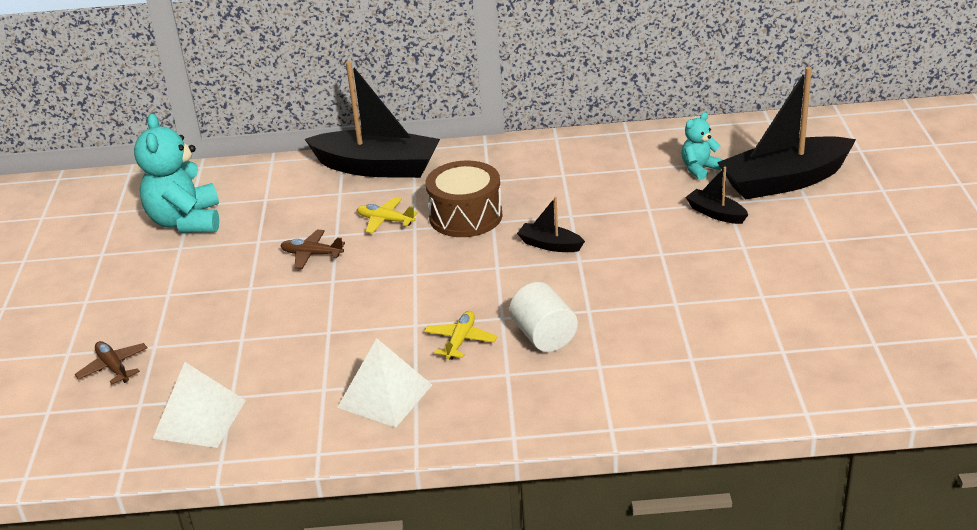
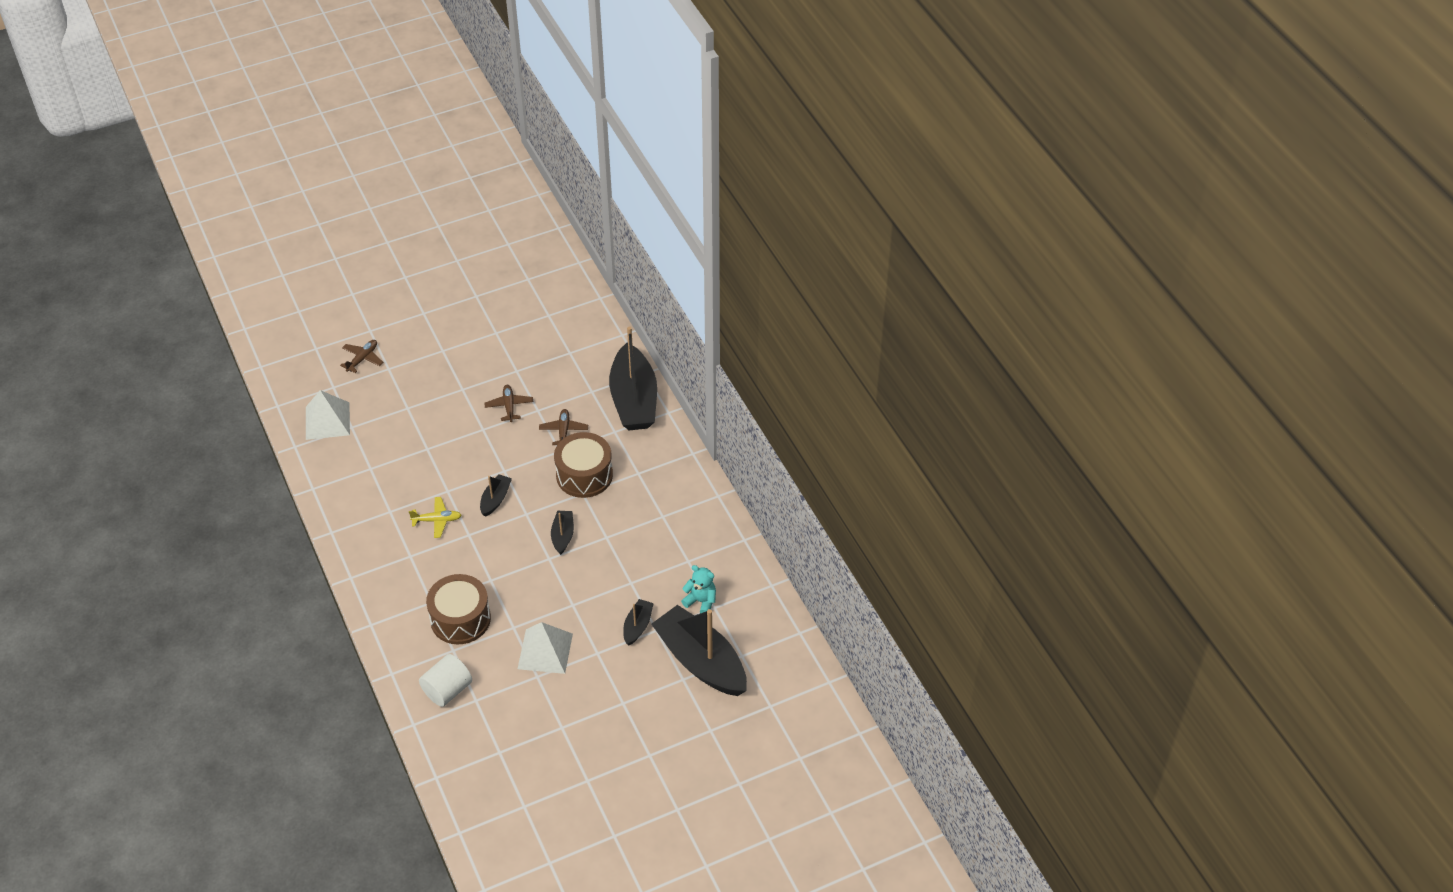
camera: 65 degrees right, 15 degrees up
(186, 222) = (527, 322): turquoise teddy bear -> none
(385, 221) = (563, 431): yellow plane -> brown plane
(385, 396) = (372, 501): white pyramid -> white pyramid (545, 651)
(458, 287) = (495, 499): none -> black boat
(544, 336) = (454, 563): white cylinder -> white cylinder (447, 690)
(641, 344) = (460, 619): none -> brown drum

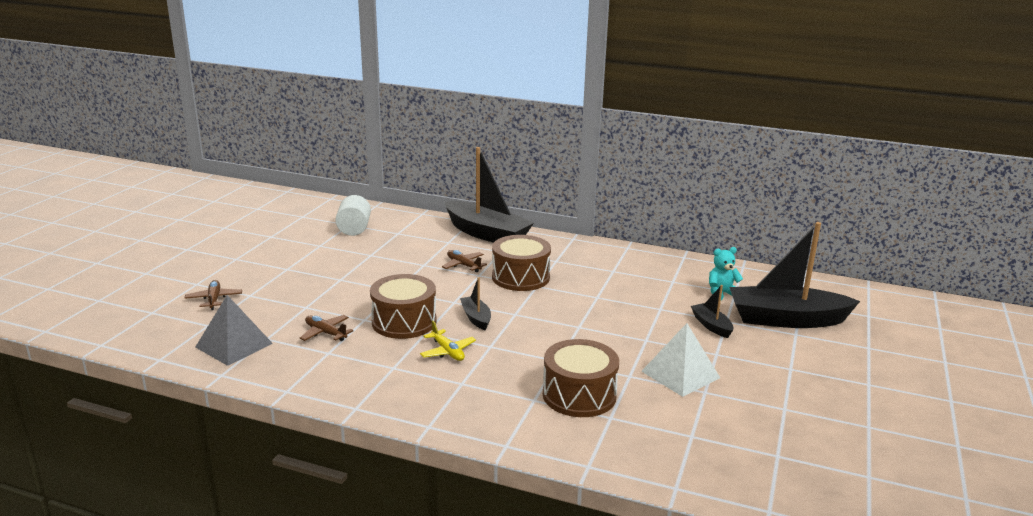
camera: 45 degrees left, 25 degrees down
(327, 421) = (234, 345): white pyramid -> grey pyramid
(437, 520) = (447, 351): yellow plane -> yellow plane turned 105 degrees clockwise
(447, 470) = (404, 322): none -> brown drum
(447, 690) = (657, 444): white cylinder -> white cylinder (354, 229)
(509, 406) = (397, 271): brown plane -> brown plane (325, 333)
(563, 536) = (565, 311): black boat -> none

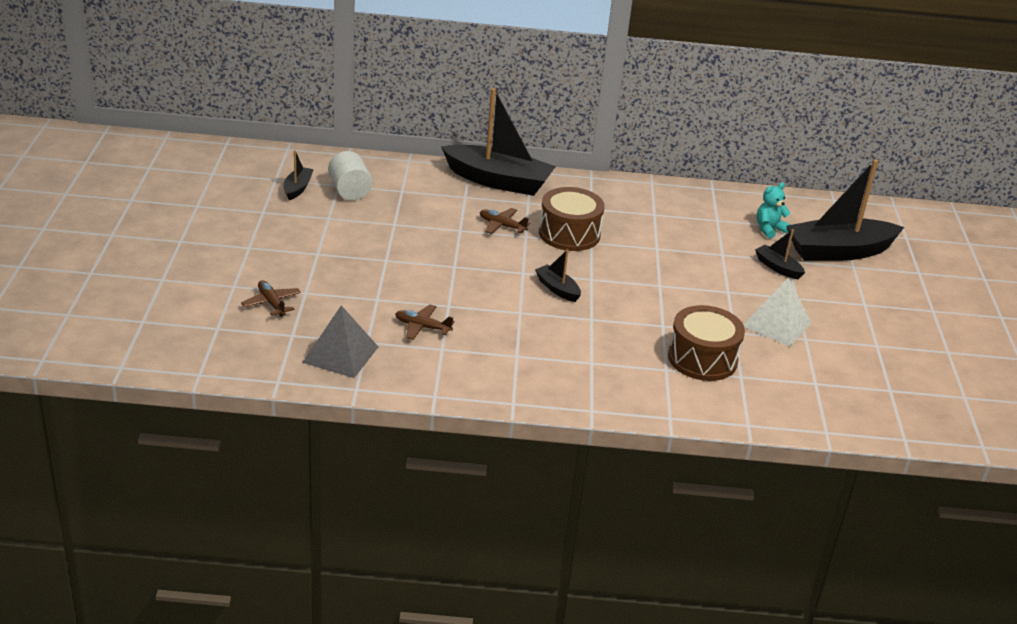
camera: 20 degrees left, 10 degrees up
(313, 224) = (297, 188): none -> black boat
(404, 322) = (490, 303): brown drum -> none
(447, 351) = (556, 331): yellow plane -> none

